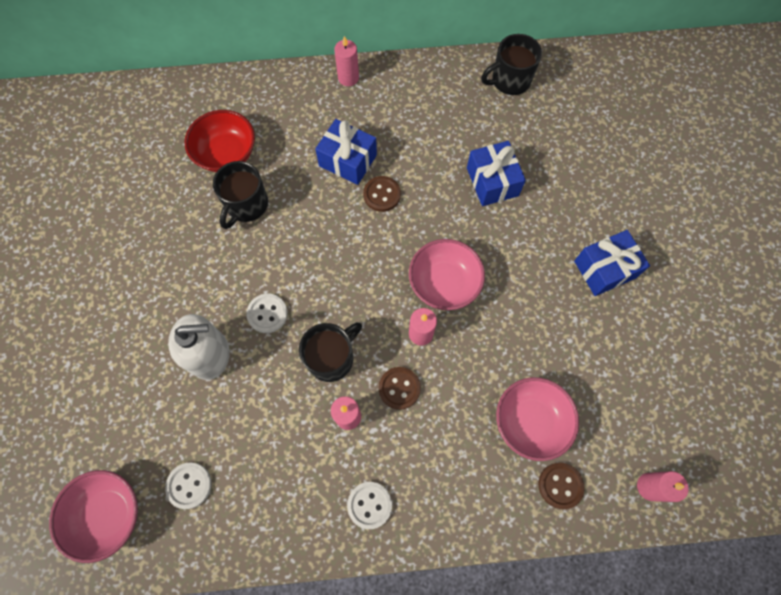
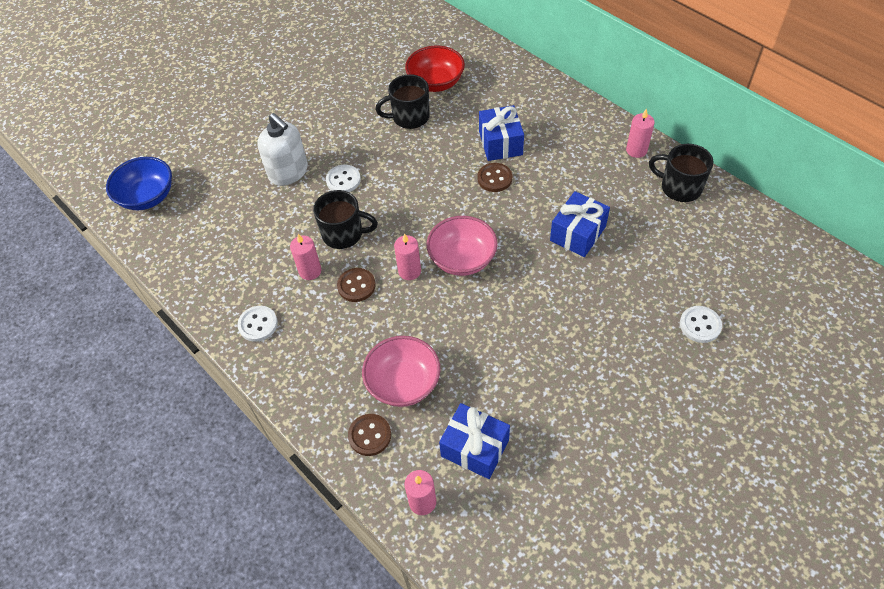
camera: 55 degrees right, 15 degrees down
(108, 514) = (147, 197): pink bowl -> blue bowl
(189, 485) = (195, 221): white button -> white button (700, 325)
(348, 78) = (566, 100): pink candle -> pink candle (636, 150)
(604, 269) = (582, 354): blue gift -> blue gift (475, 448)

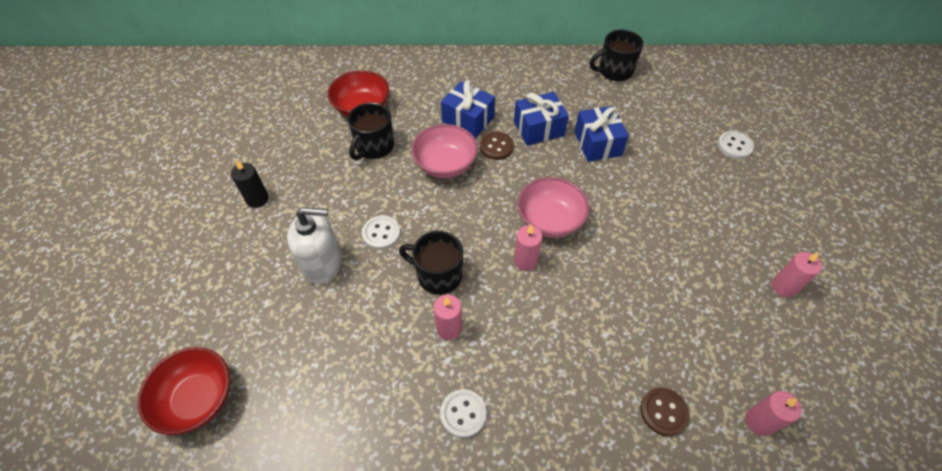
camera: 50 degrees left, 0 degrees up
(147, 197) = (198, 399): blue bowl -> red bowl
(299, 102) = (257, 199): none -> black candle
(344, 234) = (438, 275): black mug -> black mug turned 120 degrees counterclockwise
(356, 286) = (501, 307): brown button -> none
(403, 383) = (632, 348): pink bowl -> pink bowl (445, 165)
(475, 448) = (734, 346): blue gift -> blue gift (538, 128)
(636, 150) = (560, 65): pink candle -> pink candle (783, 287)

